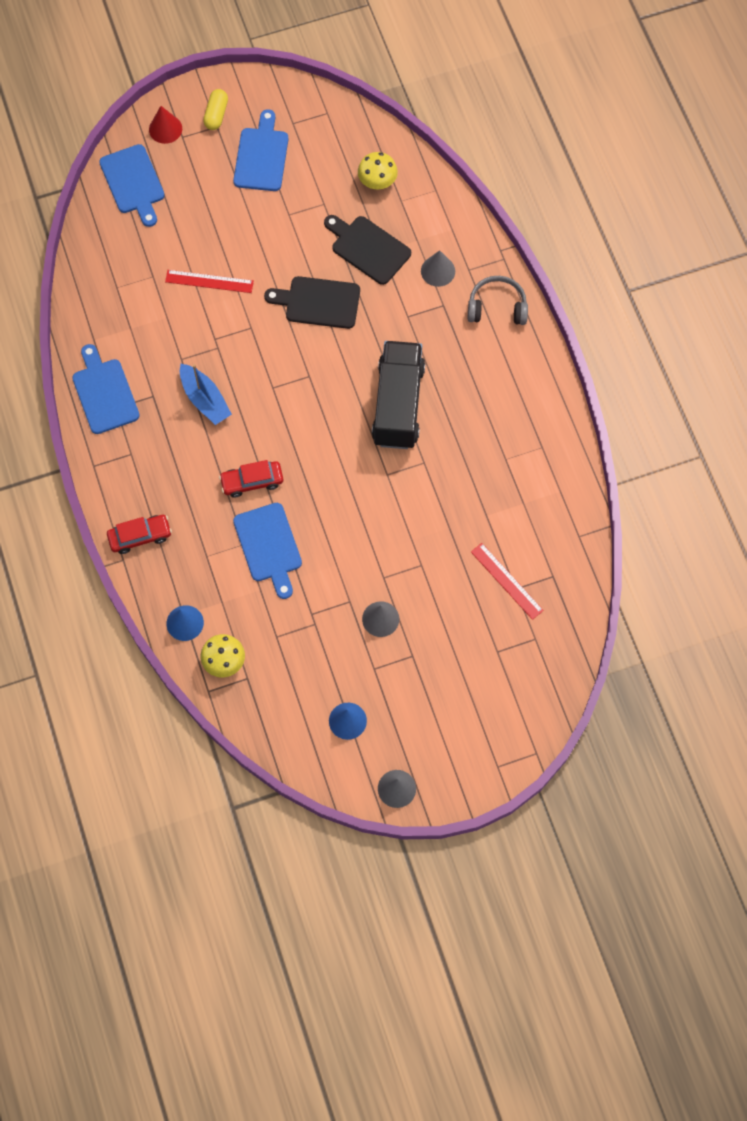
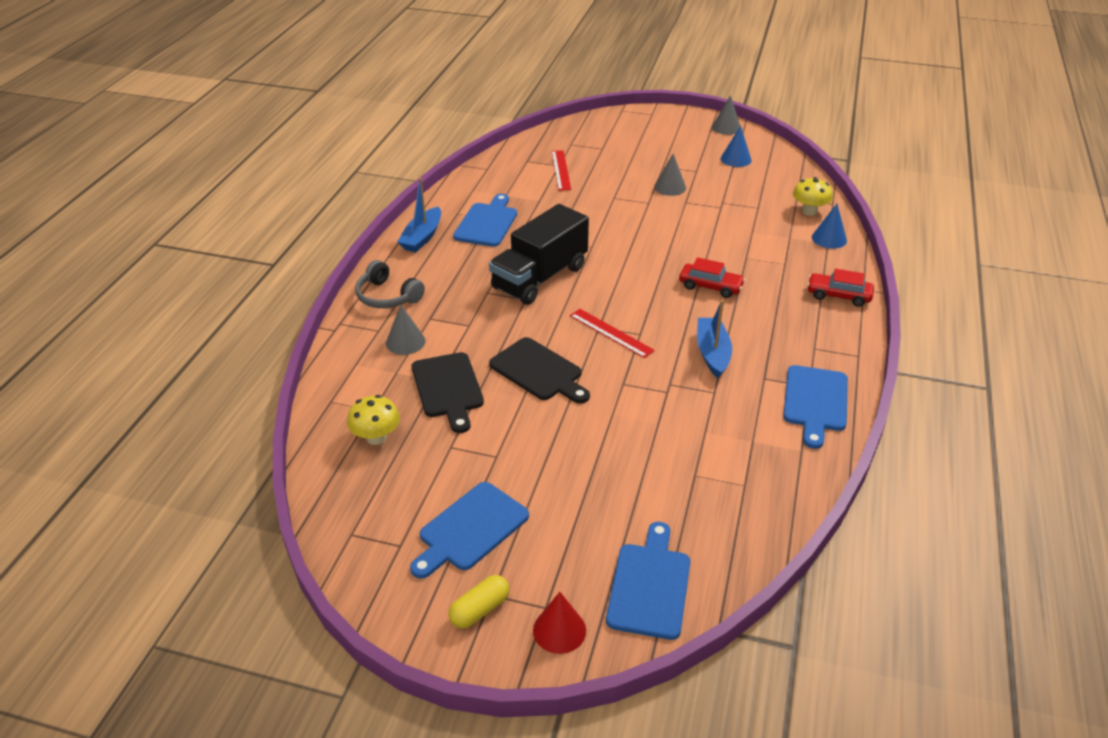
camera: 145 degrees left, 30 degrees down
(209, 281) = (635, 439): red ruler -> red ruler (611, 333)
(269, 546) = (726, 248): blue cutting board -> blue cutting board (487, 223)
(539, 394) = (422, 237): none -> blue boat

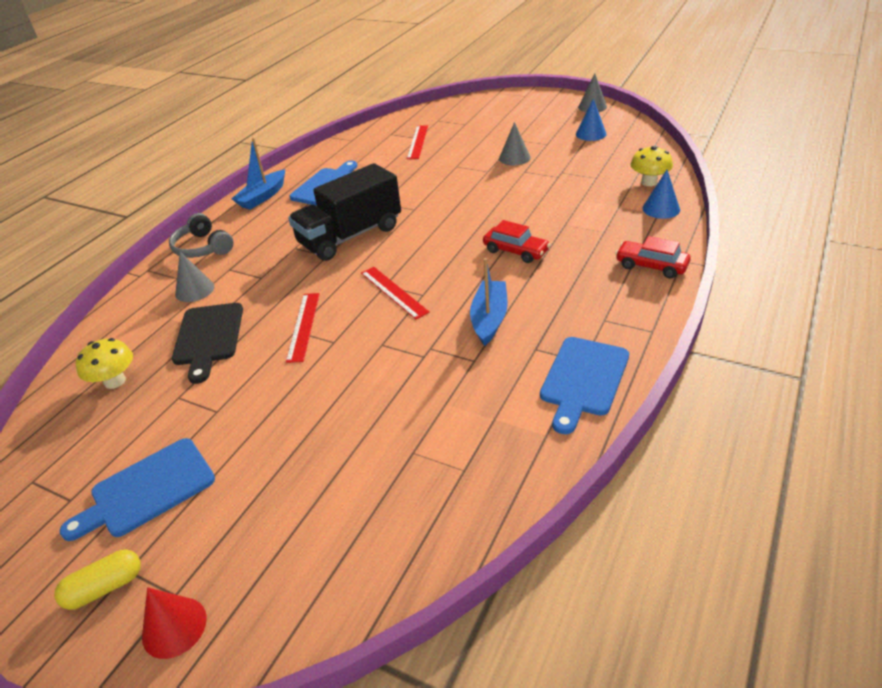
camera: 15 degrees right, 0 degrees up
(539, 371) = (303, 326): black cutting board -> red ruler
(649, 586) = (301, 583): blue cutting board -> none

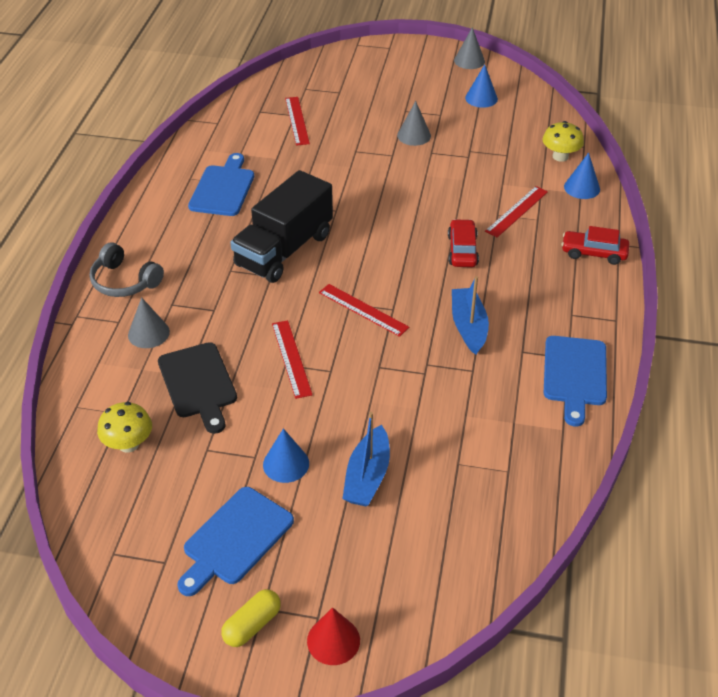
camera: 20 degrees left, 5 degrees up
(240, 423) = (286, 464): none -> blue cone
(263, 197) = (155, 209): blue boat -> blue boat (367, 476)
(515, 251) = (462, 250): red car -> red car turned 105 degrees counterclockwise
(585, 223) = (517, 211): none -> red ruler

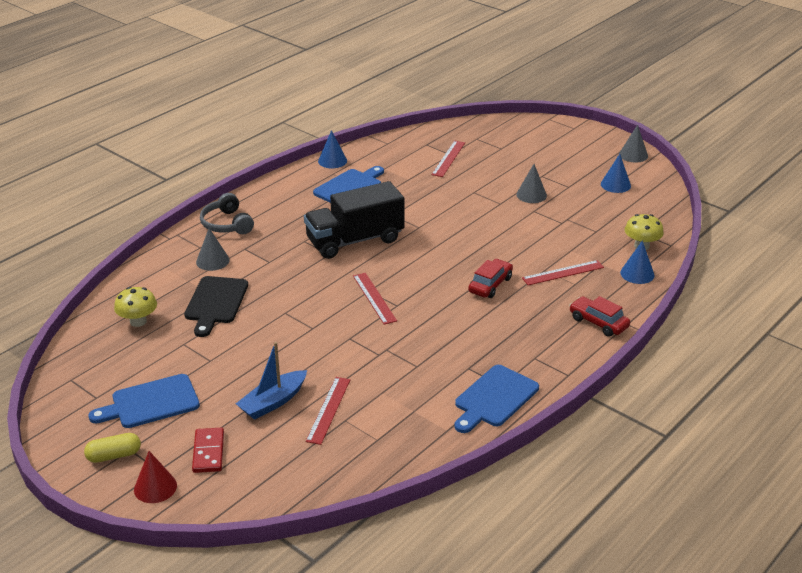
camera: 30 degrees right, 10 degrees down
(286, 464) = (226, 372): blue cone -> blue cone (332, 161)
(291, 358) = (293, 310): red ruler -> red ruler (328, 410)
(353, 569) = (208, 452): none -> red domino
(468, 326) = (443, 336): blue boat -> none

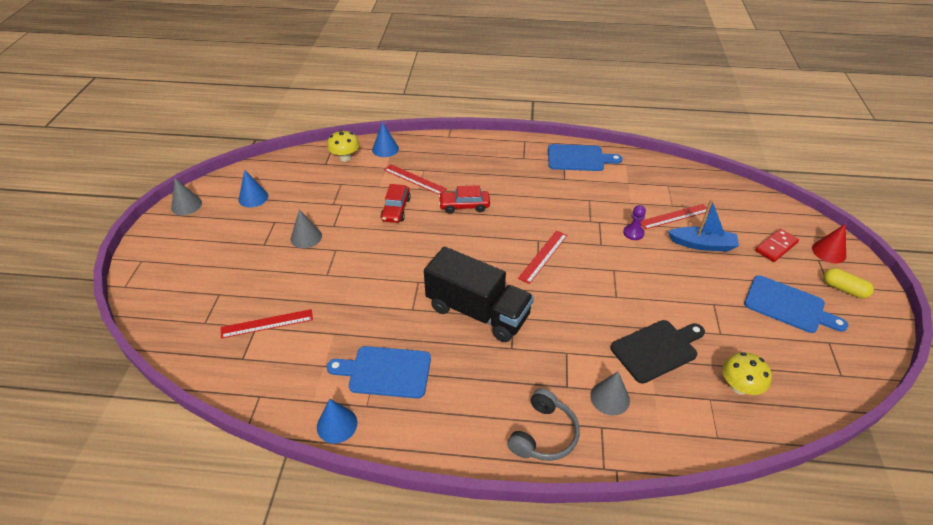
camera: 125 degrees left, 10 degrees up
(339, 367) = (633, 233): none -> purple pawn
(598, 322) = (459, 147): red car -> red car (396, 209)

